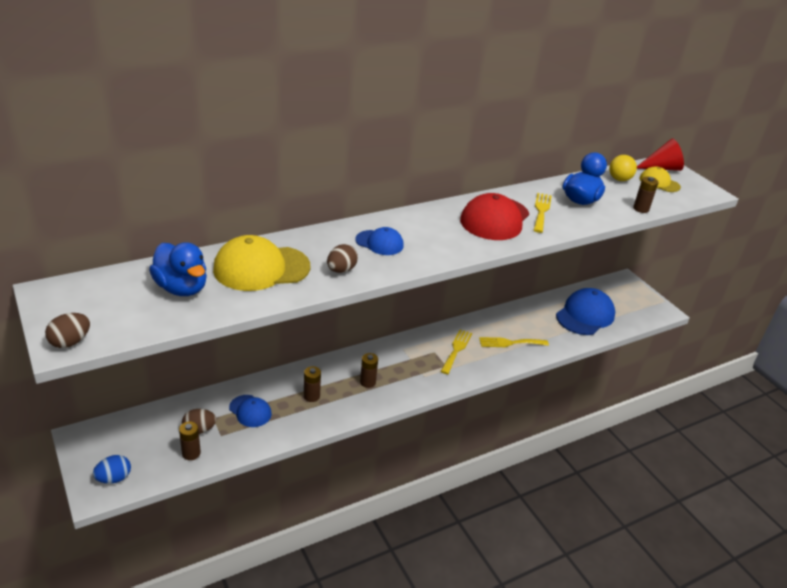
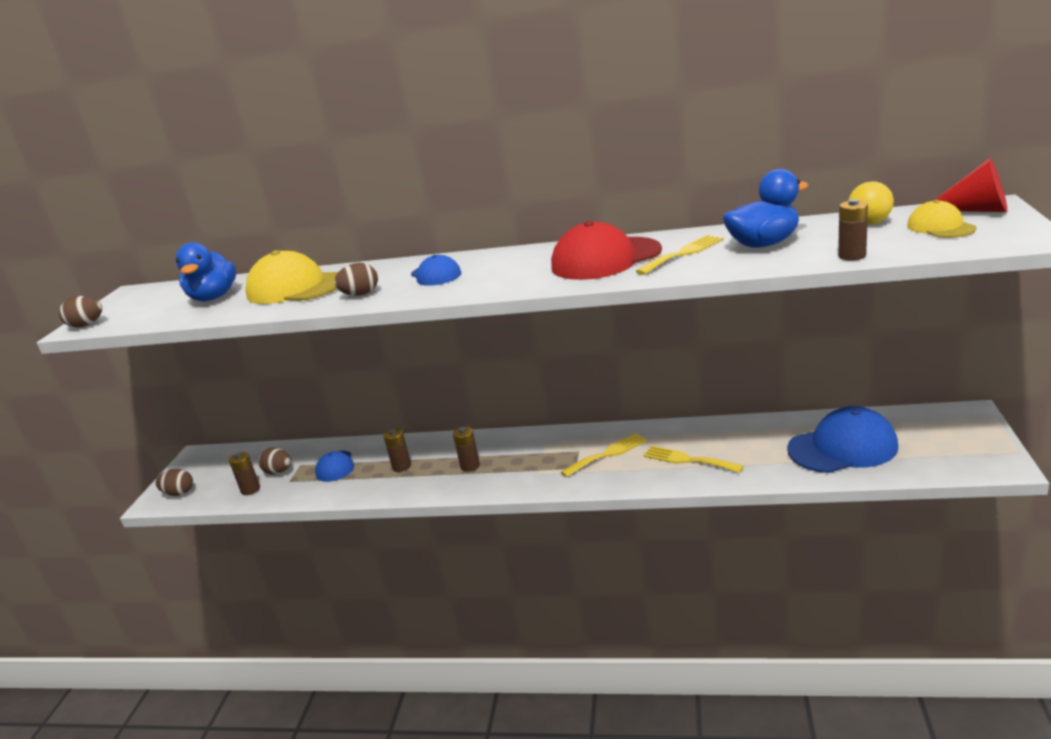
camera: 45 degrees right, 10 degrees down
(114, 478) = (179, 493): blue egg -> brown egg

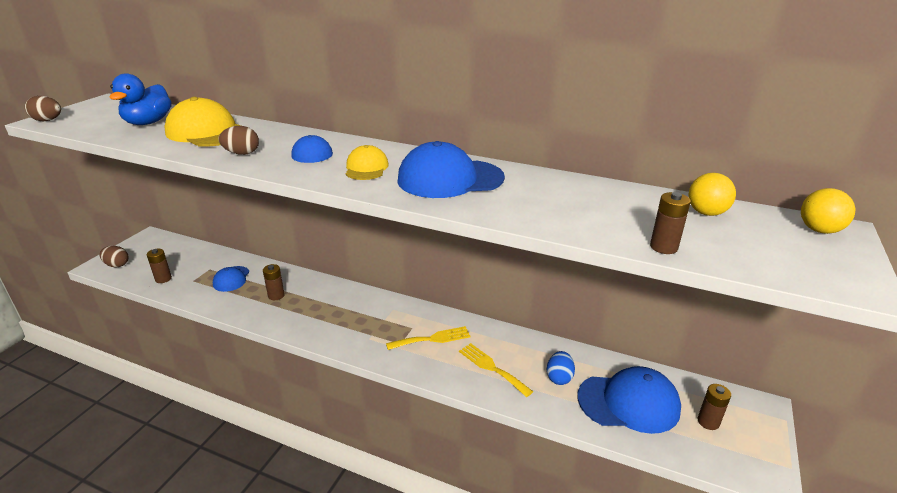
camera: 10 degrees right, 5 degrees up
(278, 472) = (191, 270): brown egg -> none
(470, 466) = (324, 313): brown battery -> brown battery (708, 422)
(605, 259) = (450, 179): red cap -> blue cap
(683, 253) = (517, 194): yellow fork -> none
(761, 448) = (559, 377): none -> blue egg
(763, 244) = (593, 206): blue duck -> none
(940, 227) = (772, 240): yellow cap -> yellow cap (366, 168)
(975, 210) = (819, 230): red cone -> yellow ball

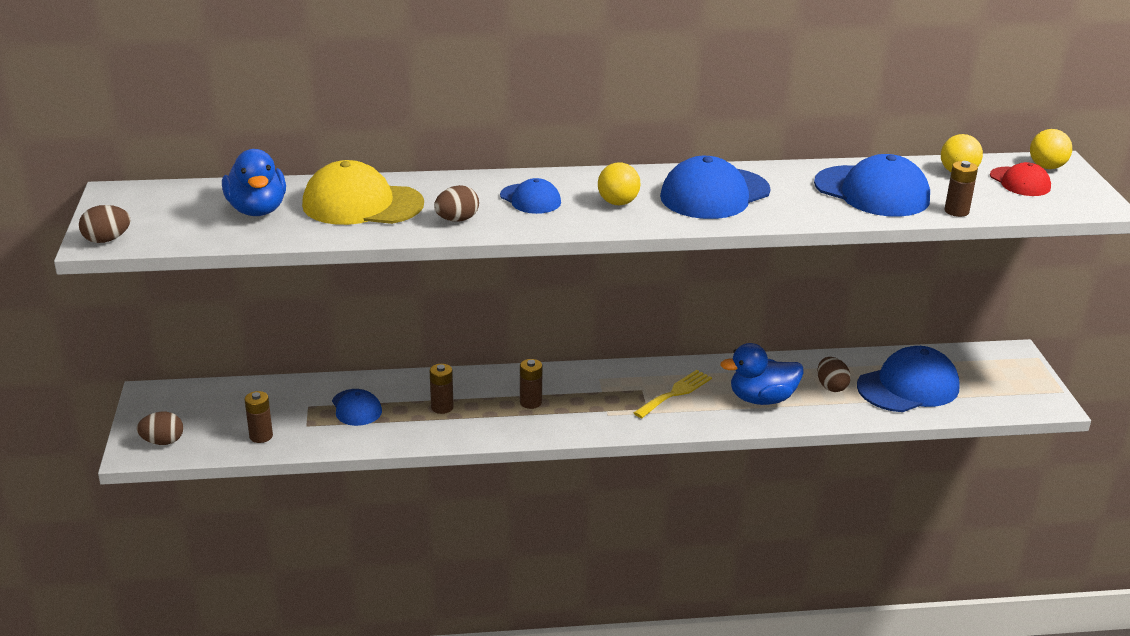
camera: 30 degrees left, 0 degrees up
(366, 168) = (618, 203): yellow cap -> yellow ball
(492, 368) = (761, 399): yellow fork -> blue duck
(559, 377) = (831, 387): blue egg -> brown egg
(594, 209) = (872, 192): none -> blue cap
(708, 422) = (982, 379): brown battery -> brown battery (530, 402)
(770, 237) = (1020, 182): none -> red cap

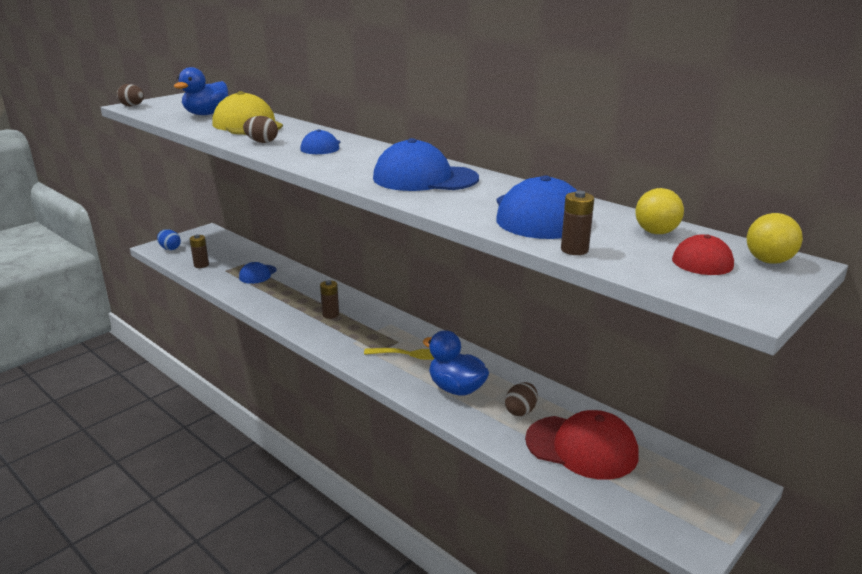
camera: 50 degrees right, 5 degrees down
(163, 442) = (170, 248): brown egg -> blue egg
(442, 407) = (289, 294): brown battery -> none
(618, 203) = (357, 163): yellow ball -> none
(908, 387) = (581, 447): blue cap -> red cap

